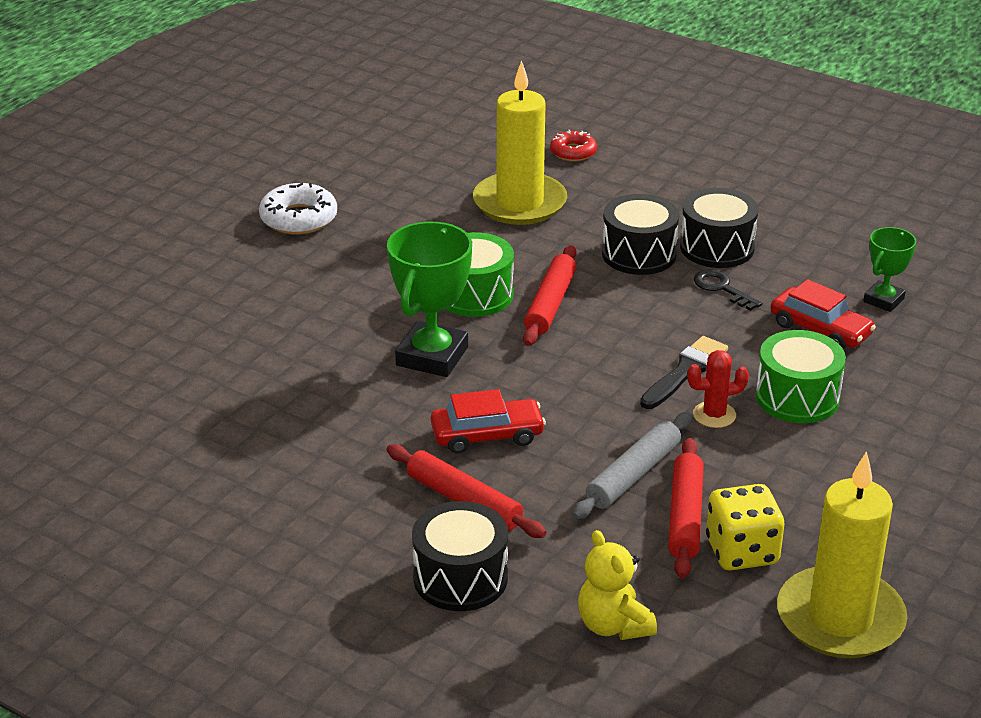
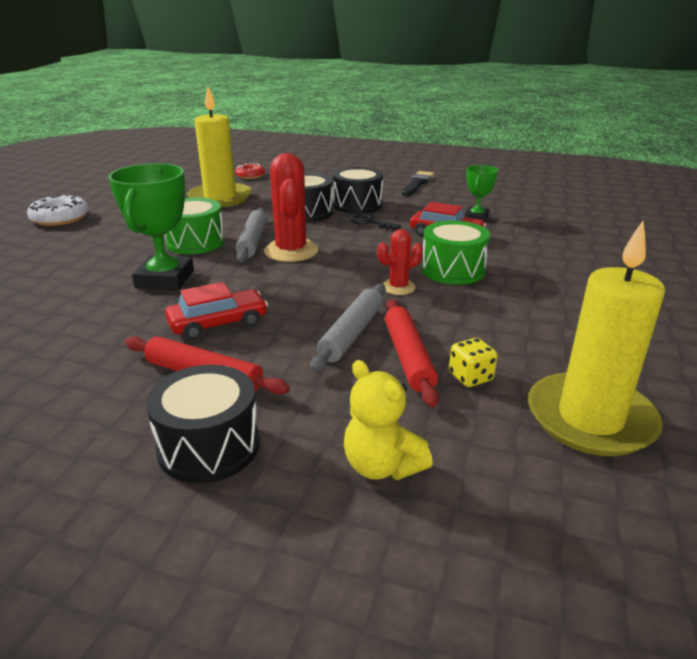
camera: 15 degrees left, 5 degrees down
(550, 304) = (253, 241): red rolling pin -> grey rolling pin
(597, 330) = (291, 251): none -> red cactus
(685, 371) = (365, 266): black brush -> black brush (417, 183)
(742, 551) = (470, 377): yellow dice -> yellow dice, size x0.60

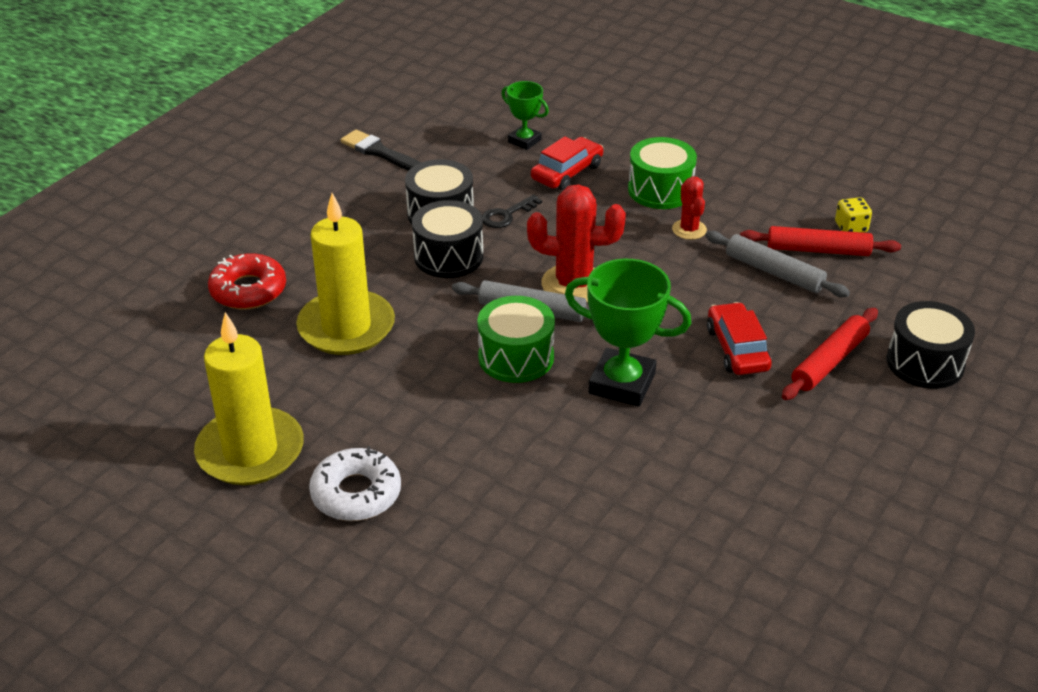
camera: 75 degrees left, 10 degrees up
(250, 175) = (248, 290): red donut -> red donut, size x1.56
(382, 466) = (950, 288): yellow teddy bear -> none
(590, 419) = (907, 193): yellow candle -> yellow candle (250, 451)

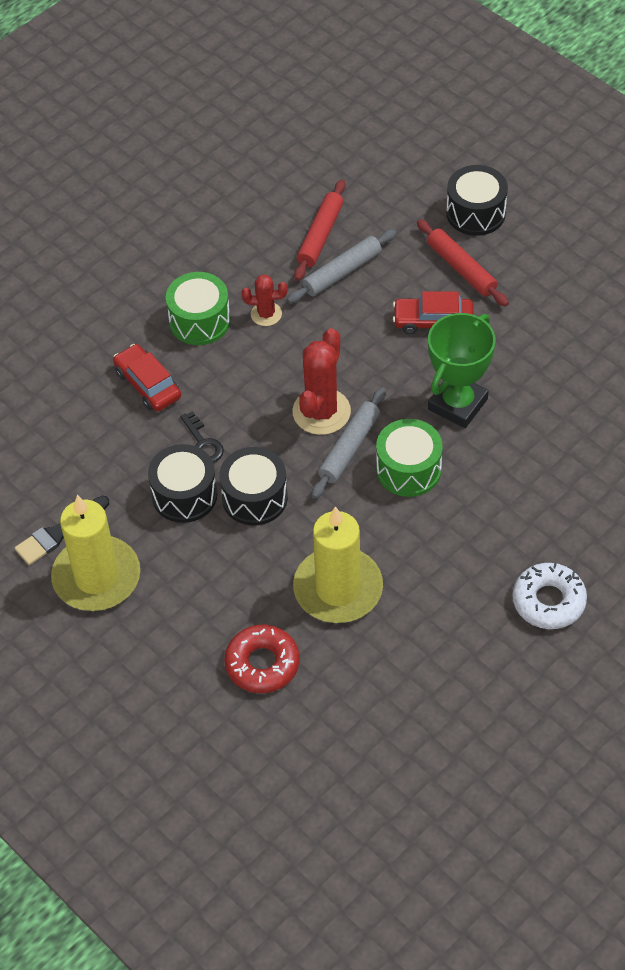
camera: 75 degrees left, 15 degrees up
(250, 451) = (485, 673): yellow candle -> yellow candle (96, 577)
(524, 141) = (81, 408): green trophy -> none
(851, 227) = (295, 205): yellow dice -> none

